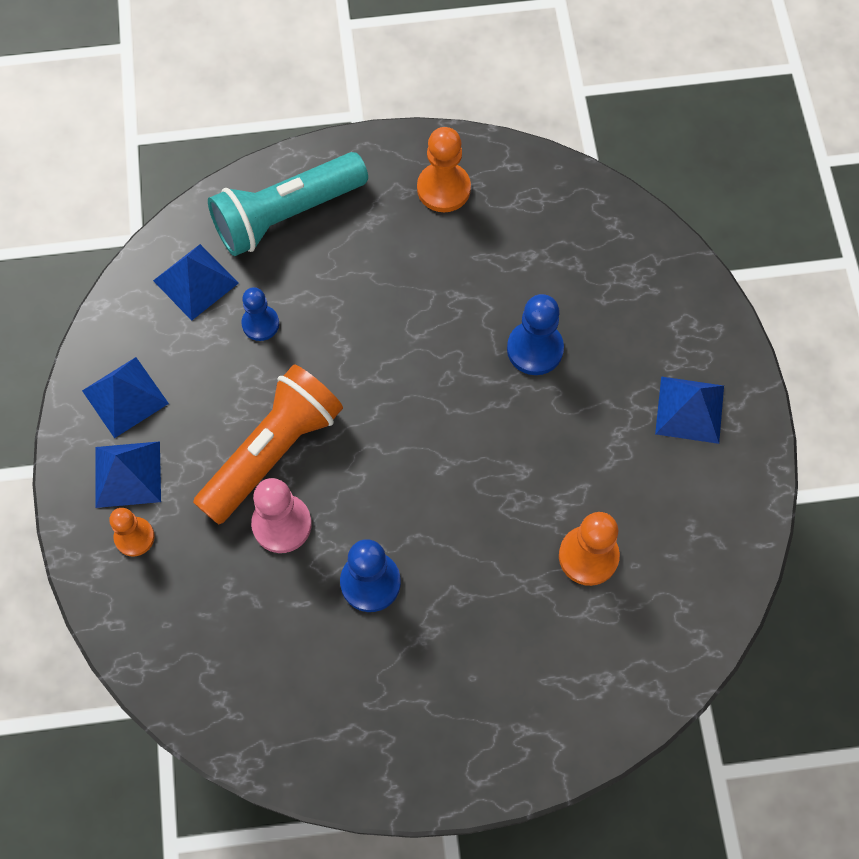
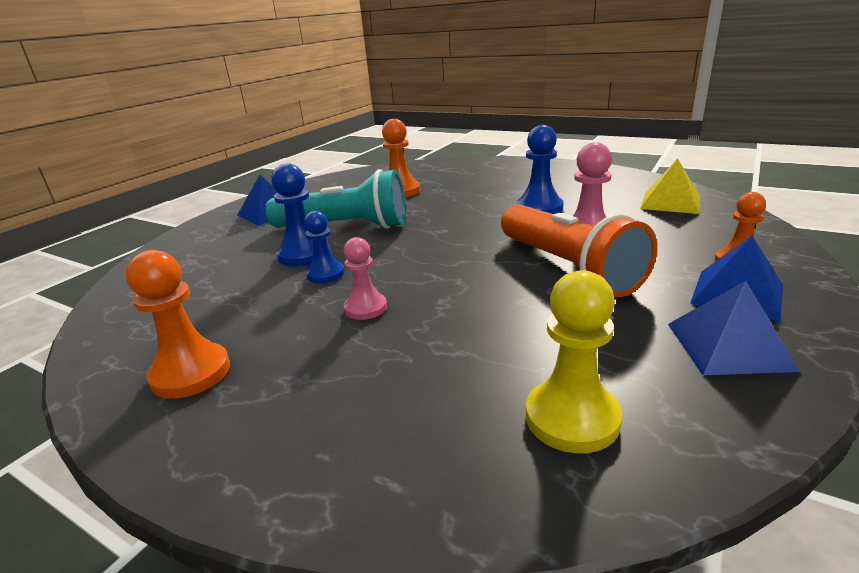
camera: 140 degrees left, 40 degrees down
(196, 281) = (572, 418): blue pyramid -> yellow pawn
(227, 676) = (670, 202): none -> yellow pyramid
(260, 324) = (513, 345): blue pawn -> blue pawn (325, 274)
(272, 452) = (568, 268): orange flashlight -> orange flashlight turned 105 degrees counterclockwise
(287, 215) = (379, 436): turquoise flashlight -> turquoise flashlight (345, 227)
(396, 307) = (365, 308): none -> pink pawn

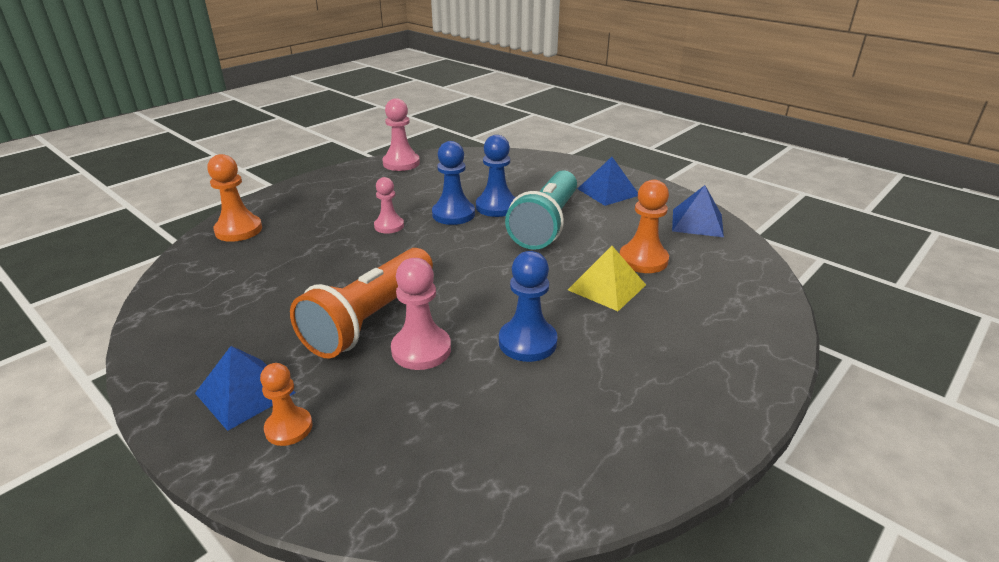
camera: 100 degrees right, 5 degrees up
(117, 357) = (401, 163): none -> pink pawn
(191, 373) = (367, 180): orange pawn -> orange pawn (239, 230)
(325, 274) = (453, 214): blue pawn -> blue pawn, size x1.50
(568, 268) = (370, 319): orange flashlight -> orange flashlight turned 45 degrees counterclockwise
(572, 418) = (220, 272): yellow pawn -> none
(670, 202) = (480, 466): yellow pyramid -> yellow pyramid (607, 287)
(728, 345) = (203, 351): blue pyramid -> blue pyramid (697, 222)

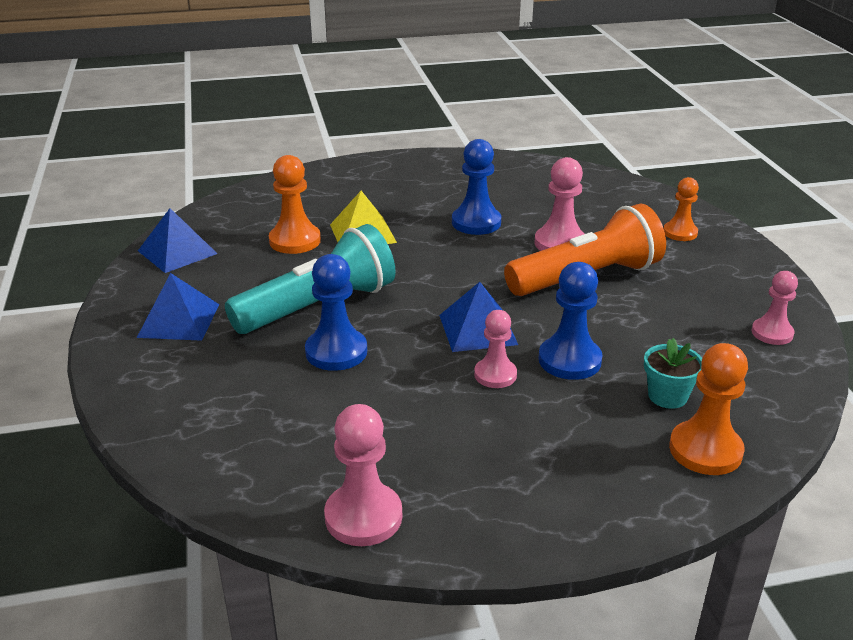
camera: 145 degrees left, 0 degrees up
(180, 324) = (772, 333): none -> pink pawn
(245, 392) = (709, 260): blue pyramid -> blue pyramid (477, 329)
(268, 249) = (667, 396): none -> turquoise flower pot
(453, 214) = (400, 361): blue pawn -> blue pawn (569, 360)

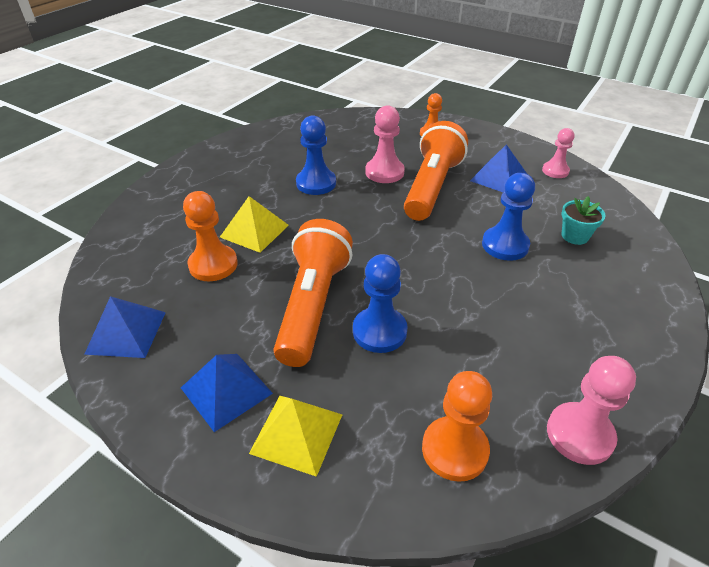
camera: 45 degrees left, 10 degrees up
(178, 371) = (296, 433): none -> yellow pyramid
(318, 306) = (312, 305): turquoise flashlight -> orange flashlight
(477, 329) = (432, 257): blue pyramid -> blue pyramid (499, 177)
(495, 375) = (487, 281): pink pawn -> none
(705, 450) = (633, 256): orange pawn -> orange pawn (454, 450)

